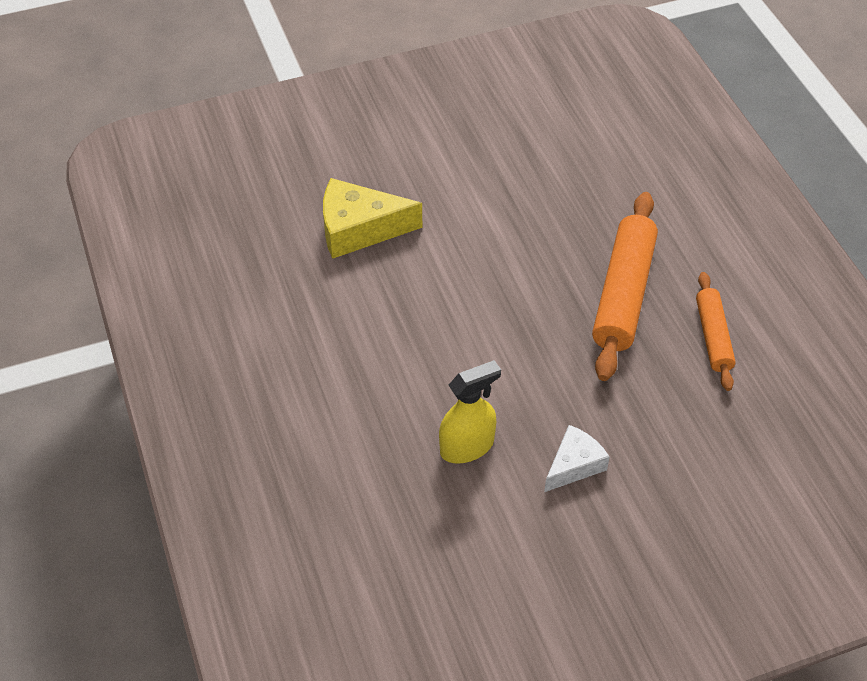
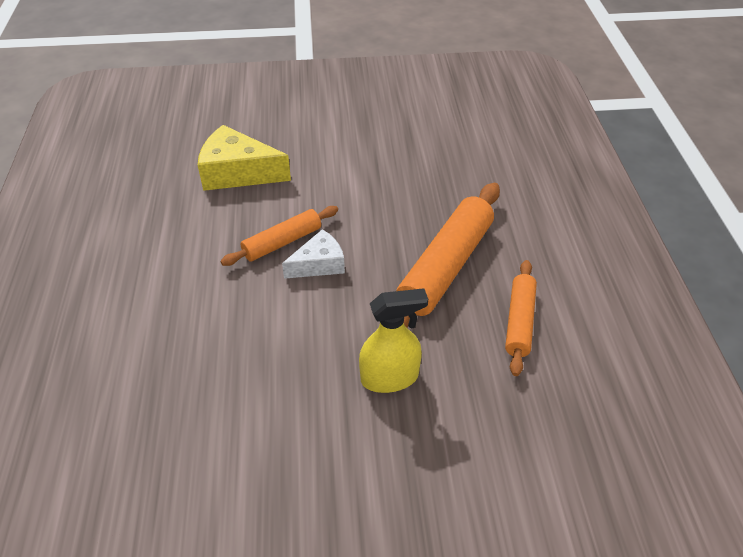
camera: 15 degrees right, 5 degrees down
(447, 301) = (282, 242): none -> orange rolling pin
(467, 446) = (235, 373): yellow spray bottle -> yellow spray bottle (390, 377)
(574, 465) = (330, 416): white cheese -> white cheese (319, 264)

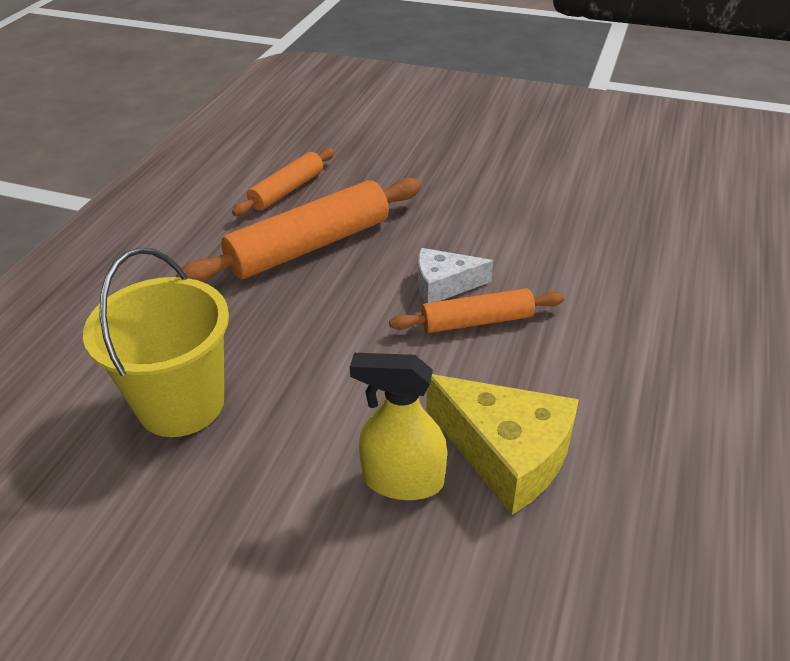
camera: 155 degrees left, 5 degrees down
(390, 377) = (430, 185): yellow spray bottle -> yellow spray bottle (402, 480)
(427, 146) = (181, 404): none -> yellow bucket

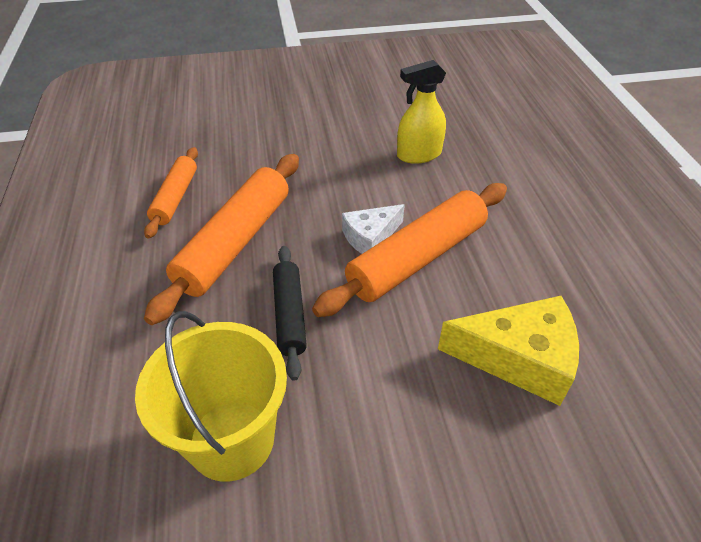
camera: 30 degrees left, 5 degrees up
(309, 325) = (290, 315): none -> black rolling pin
(402, 480) = (466, 417): yellow spray bottle -> yellow spray bottle (418, 155)
(477, 321) = (417, 258): orange rolling pin -> orange rolling pin, size x1.72

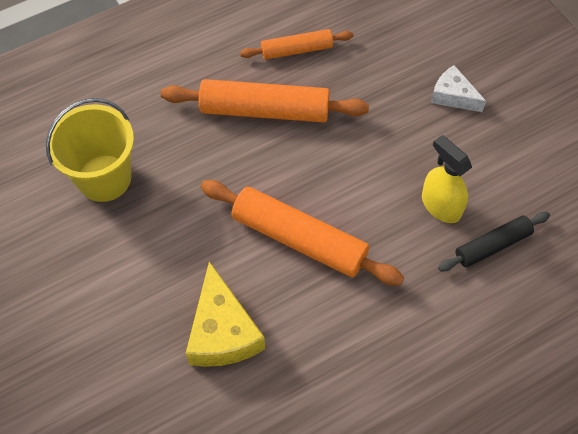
camera: 70 degrees right, 15 degrees up
(290, 315) = (209, 172): black rolling pin -> black rolling pin (492, 245)
(370, 237) = (309, 199): white cheese -> white cheese (453, 96)

